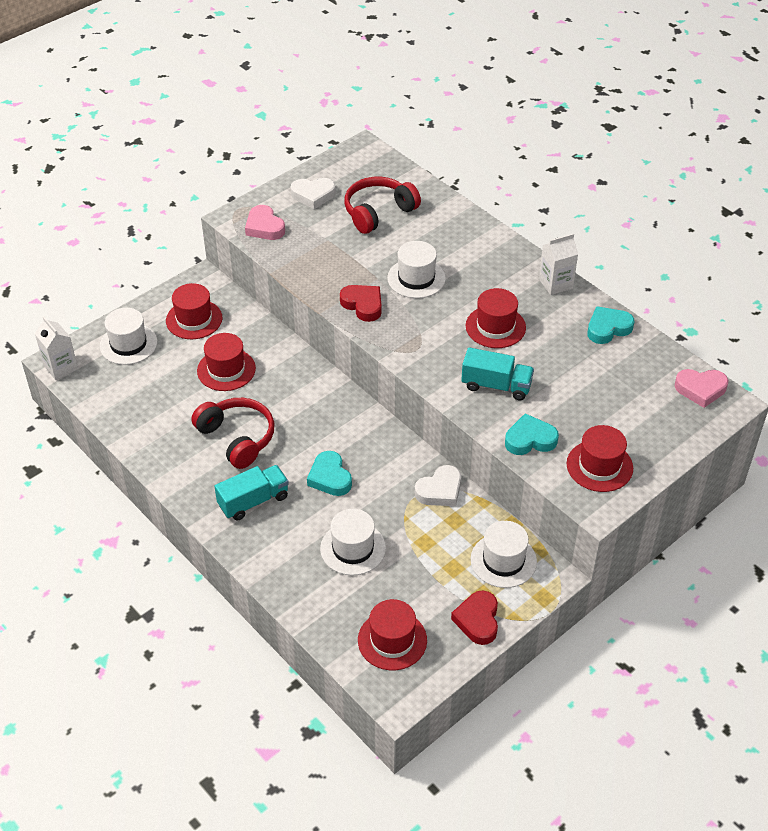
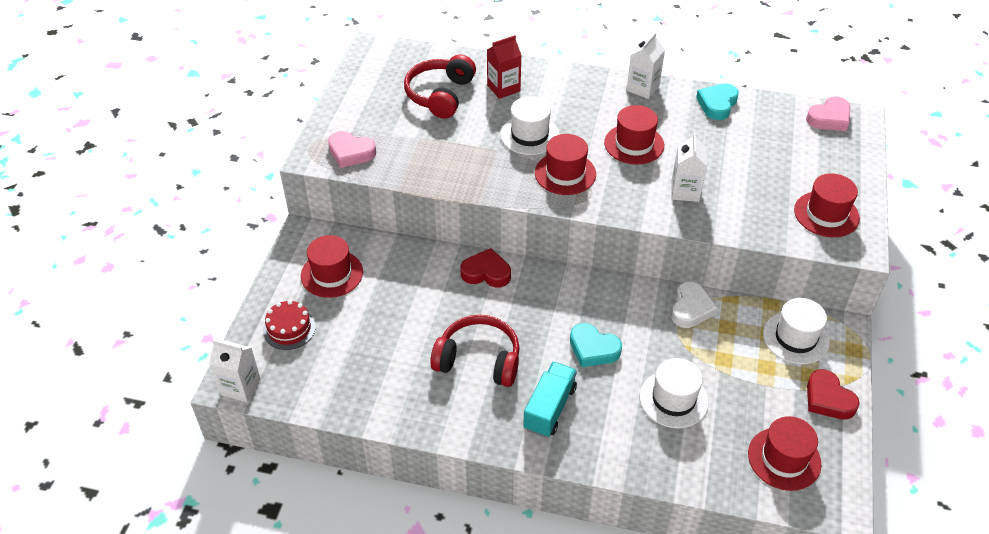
camera: 35 degrees left, 0 degrees up
(128, 344) = (289, 329): white hat -> red cake
(226, 370) = (407, 304): red hat -> red hat (565, 173)
(313, 195) = (367, 106): white heart -> none
(363, 305) = (508, 178): red heart -> red heart (486, 272)
(435, 230) = (503, 88): none -> red carton
(496, 385) = (685, 191): turquoise truck -> white carton
(530, 439) = (756, 221): turquoise heart -> none

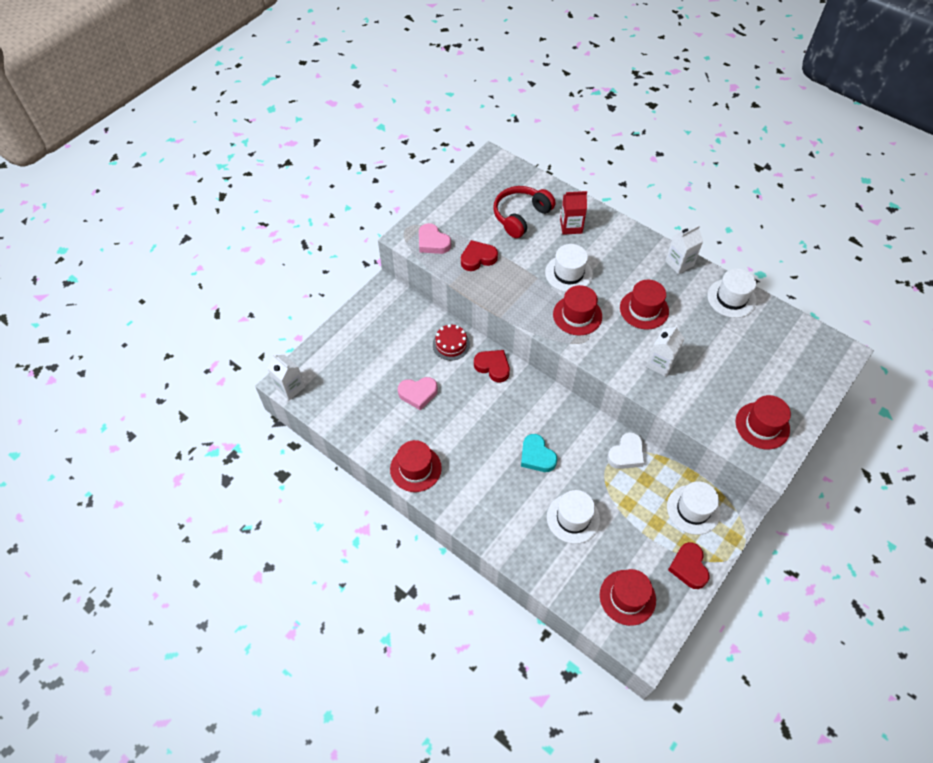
camera: 25 degrees right, 10 degrees up
(289, 329) = (340, 357): red cake -> red cake (451, 344)
(332, 274) = (387, 327): red hat -> red hat (415, 468)
(415, 152) = (478, 258): none -> red heart
(479, 360) = (452, 431): red headphones -> none
(549, 408) = (482, 488): turquoise truck -> none
(717, 104) = (731, 298): turquoise heart -> white hat
(829, 118) = (818, 343): pink heart -> pink heart (418, 394)

